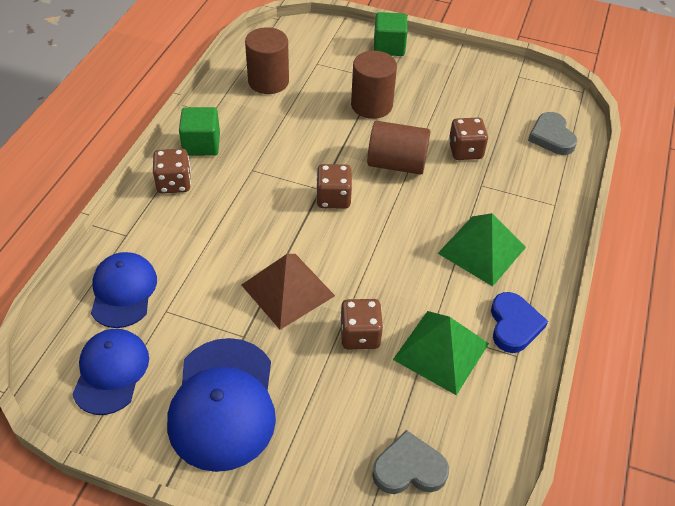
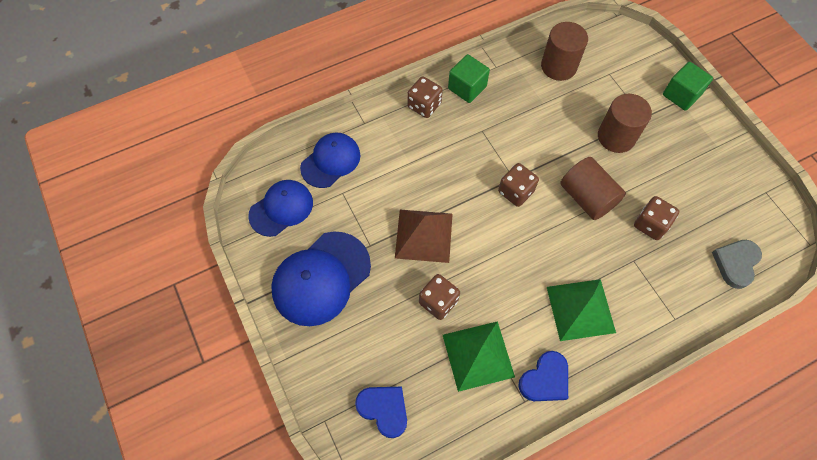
camera: 45 degrees right, 15 degrees up
(409, 468) = (384, 409): grey heart -> blue heart

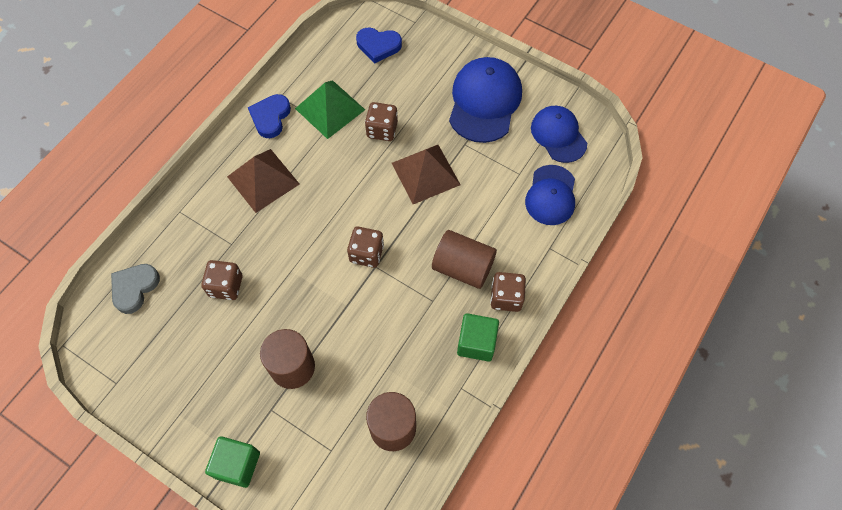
camera: 150 degrees right, 0 degrees up
(281, 209) = (558, 135): blue cap -> blue cap turned 135 degrees clockwise
(580, 309) = (263, 180): green pyramid -> brown pyramid
(587, 197) = (296, 282): brown cylinder -> brown cylinder (463, 267)
(735, 263) = (134, 288): grey heart -> grey heart turned 150 degrees counterclockwise

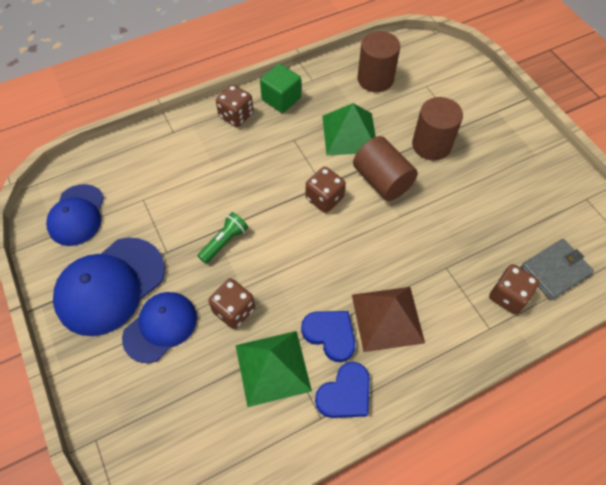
camera: 150 degrees left, 5 degrees down
(134, 288) = (555, 270): grey heart -> grey wallet
(226, 286) = (465, 231): brown dice -> brown dice (508, 296)
(237, 465) = (499, 106): green cube -> none
(378, 46) = (163, 427): blue heart -> blue heart (330, 335)
(382, 337) = (349, 133): none -> green pyramid
(425, 173) = (224, 242): brown pyramid -> green flashlight
(463, 267) = (252, 150): brown cylinder -> brown cylinder (382, 180)
(551, 195) = (134, 168): blue cap -> blue cap (160, 327)

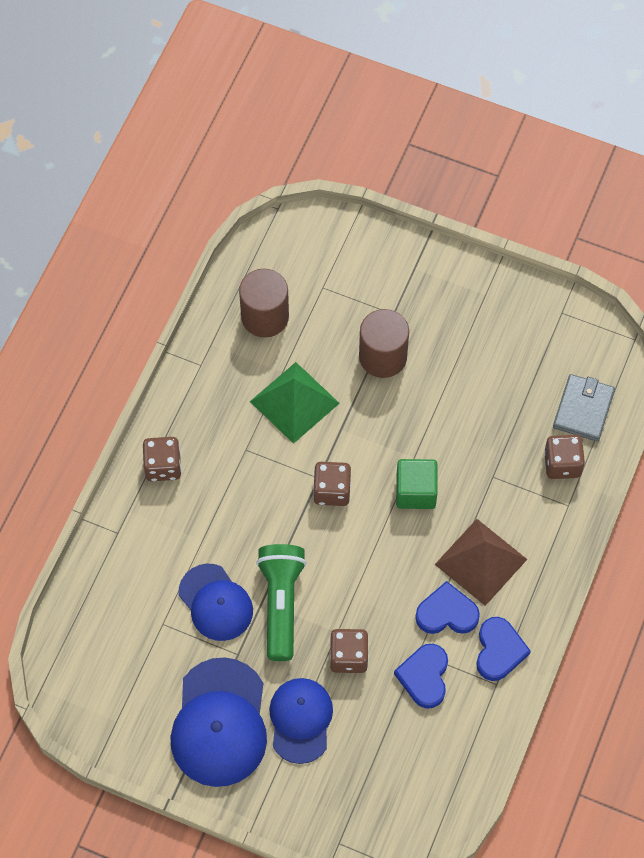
camera: 40 degrees left, 5 degrees up
(77, 215) = (116, 688): blue cap -> blue cap (215, 602)
(224, 242) = (281, 604): green flashlight -> green flashlight, size x1.74
(272, 367) = (424, 677): green pyramid -> blue heart
(281, 99) = (190, 412): green cube -> green cube (415, 491)
(382, 180) = (368, 431): brown cylinder -> none

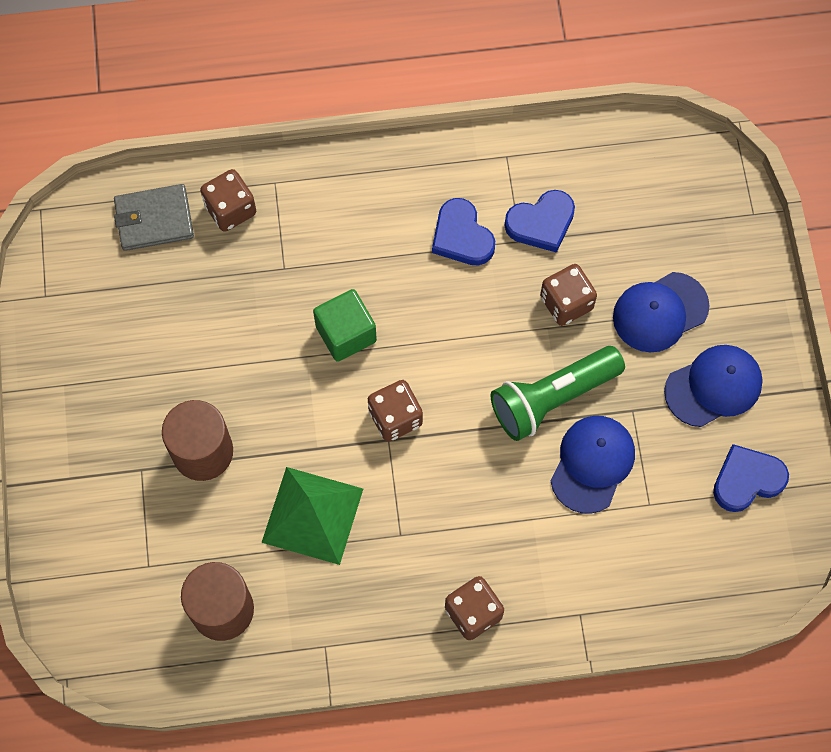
camera: 120 degrees left, 5 degrees up
(220, 723) = (713, 386): blue cap -> blue cap, size x0.66
(481, 562) = (387, 232): brown pyramid -> none
(499, 651) = (471, 170): blue heart -> blue heart (747, 480)

